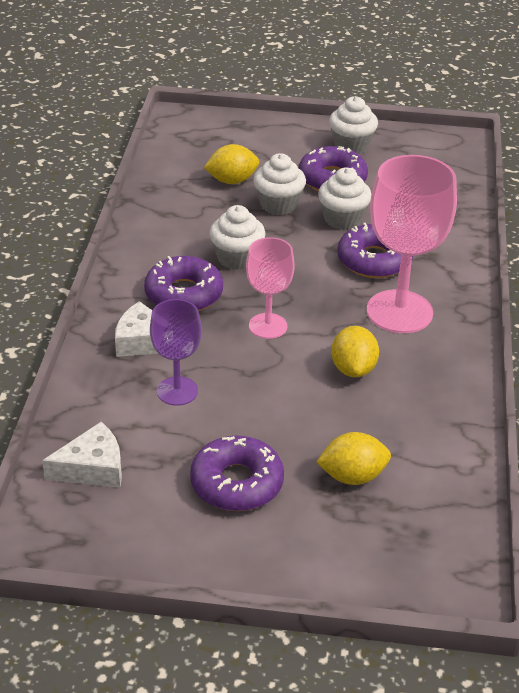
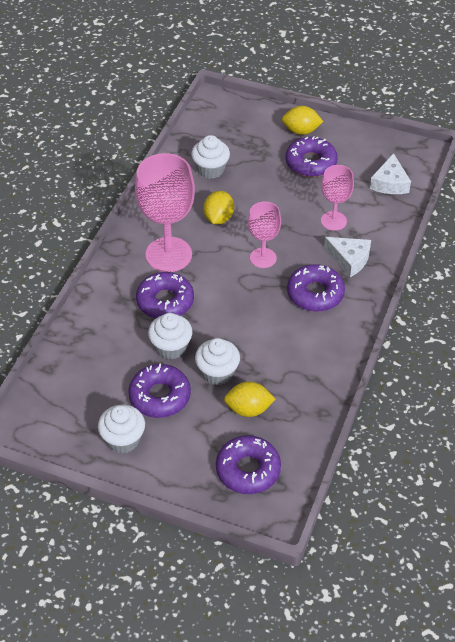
camera: 165 degrees left, 10 degrees up
(92, 468) = (390, 183): white cheese -> white cheese turned 75 degrees counterclockwise
(177, 391) = (333, 221): purple goblet -> pink goblet
(217, 140) = (248, 470): none -> purple donut
(237, 258) = (268, 320): white cupcake -> white cupcake (210, 169)
(352, 476) = (246, 156): yellow lemon -> yellow lemon (301, 131)

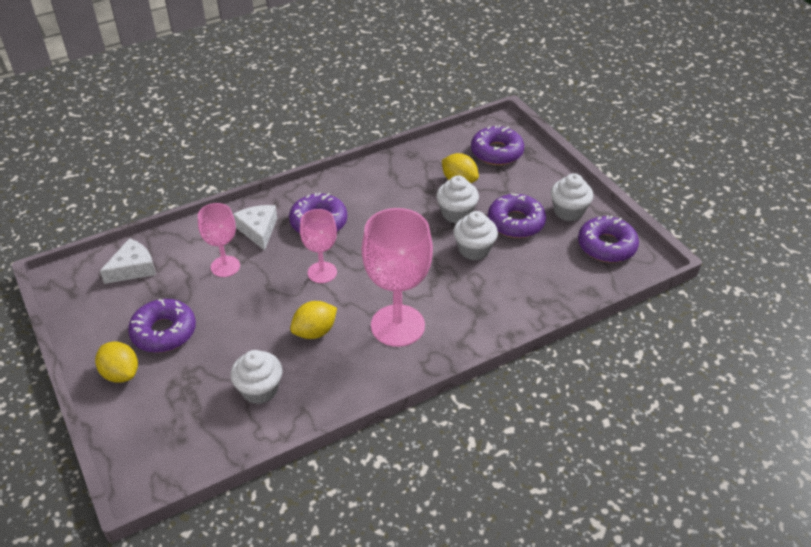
camera: 140 degrees left, 5 degrees down
(165, 301) = (443, 286): purple donut -> purple donut (606, 246)

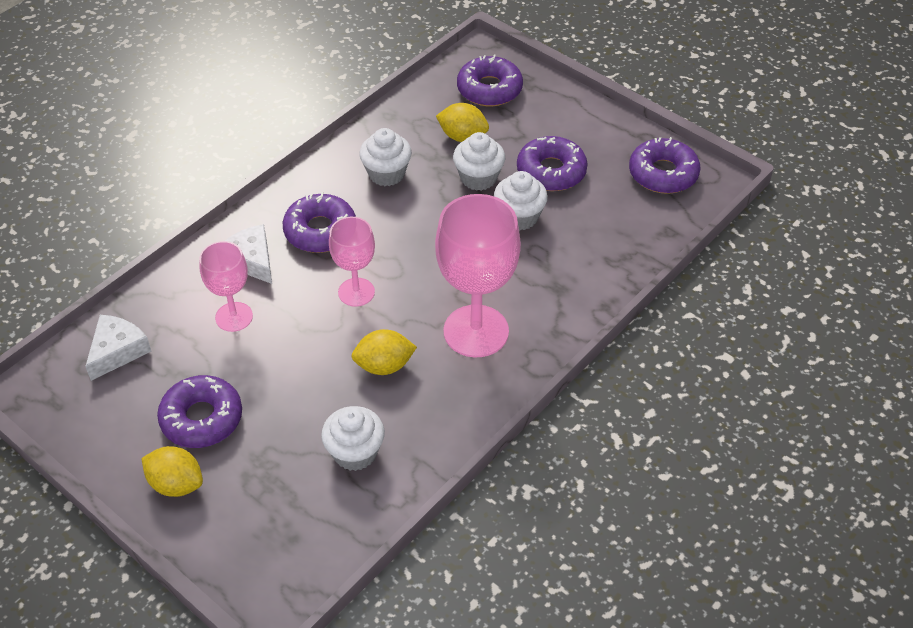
camera: 20 degrees left, 5 degrees up
(315, 332) = (384, 366): yellow lemon -> yellow lemon turned 45 degrees clockwise
(568, 211) = (604, 143): white cupcake -> white cupcake (386, 174)

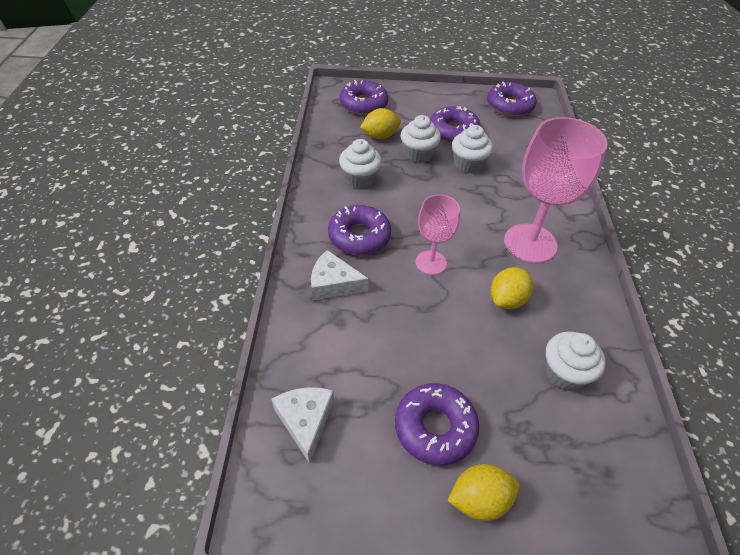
camera: 40 degrees left, 0 degrees up
(234, 317) = (368, 332): pink goblet -> none

